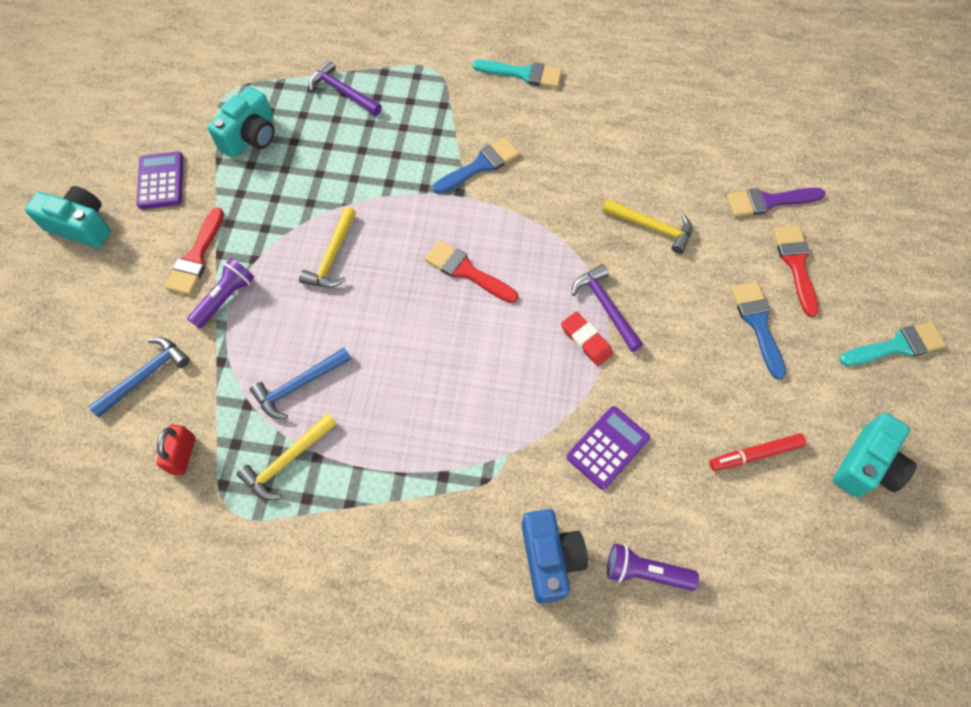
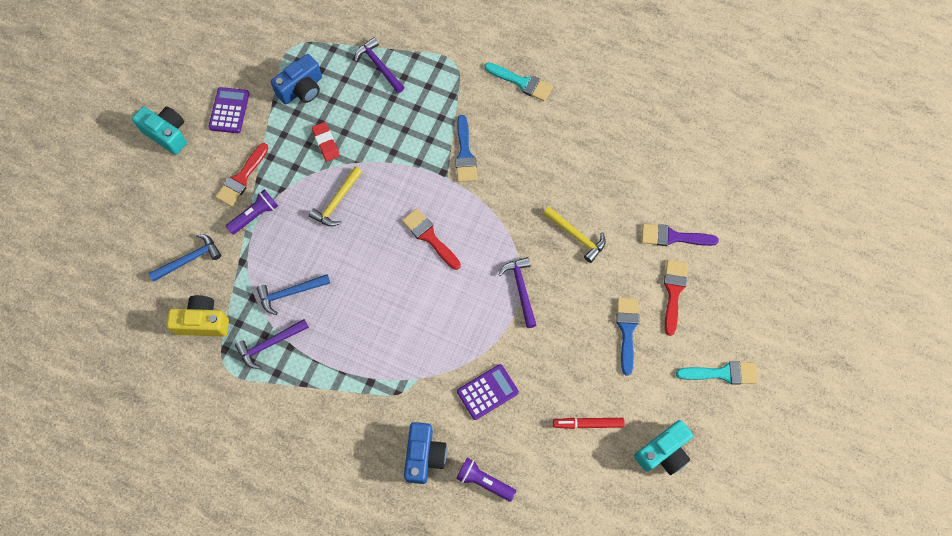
camera: 15 degrees right, 5 degrees up
(183, 455) = (203, 322): red padlock -> yellow camera
(251, 137) = (301, 89): turquoise camera -> blue camera
(287, 461) = (270, 344): yellow hammer -> purple hammer
(480, 165) = (465, 154): blue brush -> blue brush turned 105 degrees clockwise
(586, 340) = (498, 311): red eraser -> red eraser (326, 143)

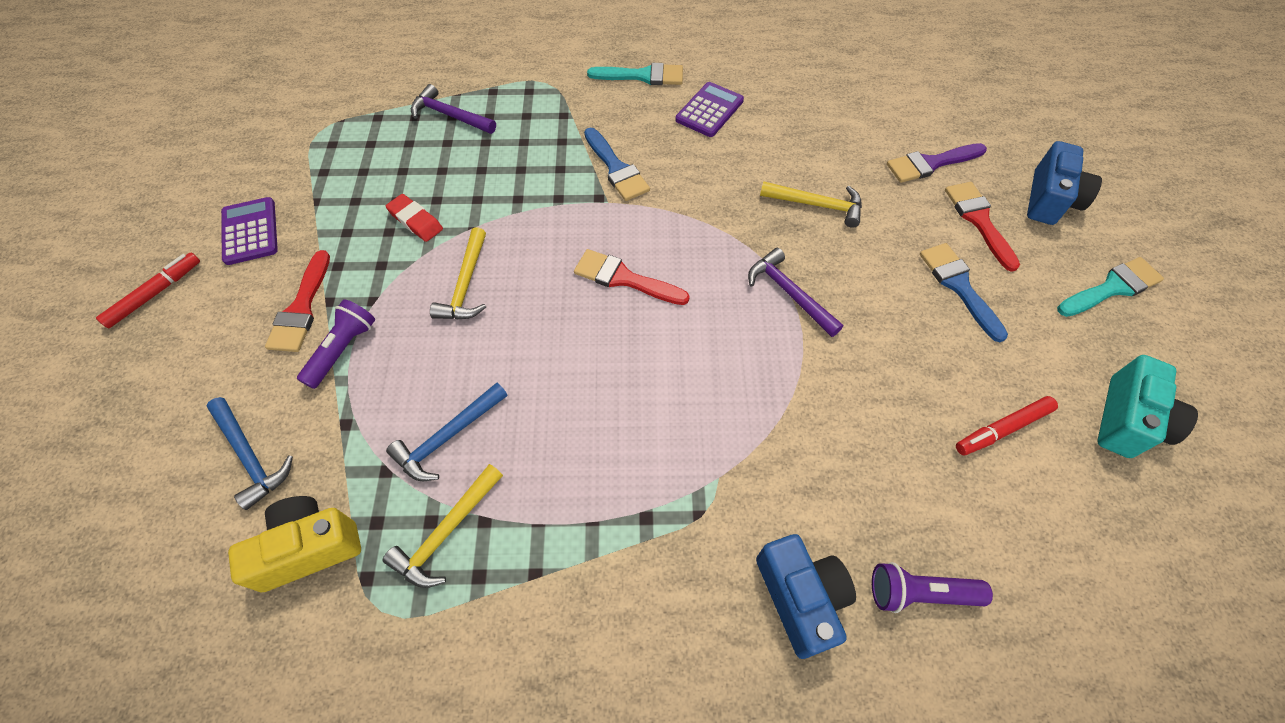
camera: 25 degrees left, 10 degrees down
(167, 134) = (155, 294): turquoise camera -> red marker
(189, 259) = (250, 456): blue hammer -> blue hammer turned 105 degrees clockwise
(270, 344) = (446, 532): purple hammer -> yellow hammer
(301, 89) = (352, 172): blue camera -> blue camera (1050, 200)
(487, 392) = (833, 449): purple calculator -> purple calculator (709, 110)

